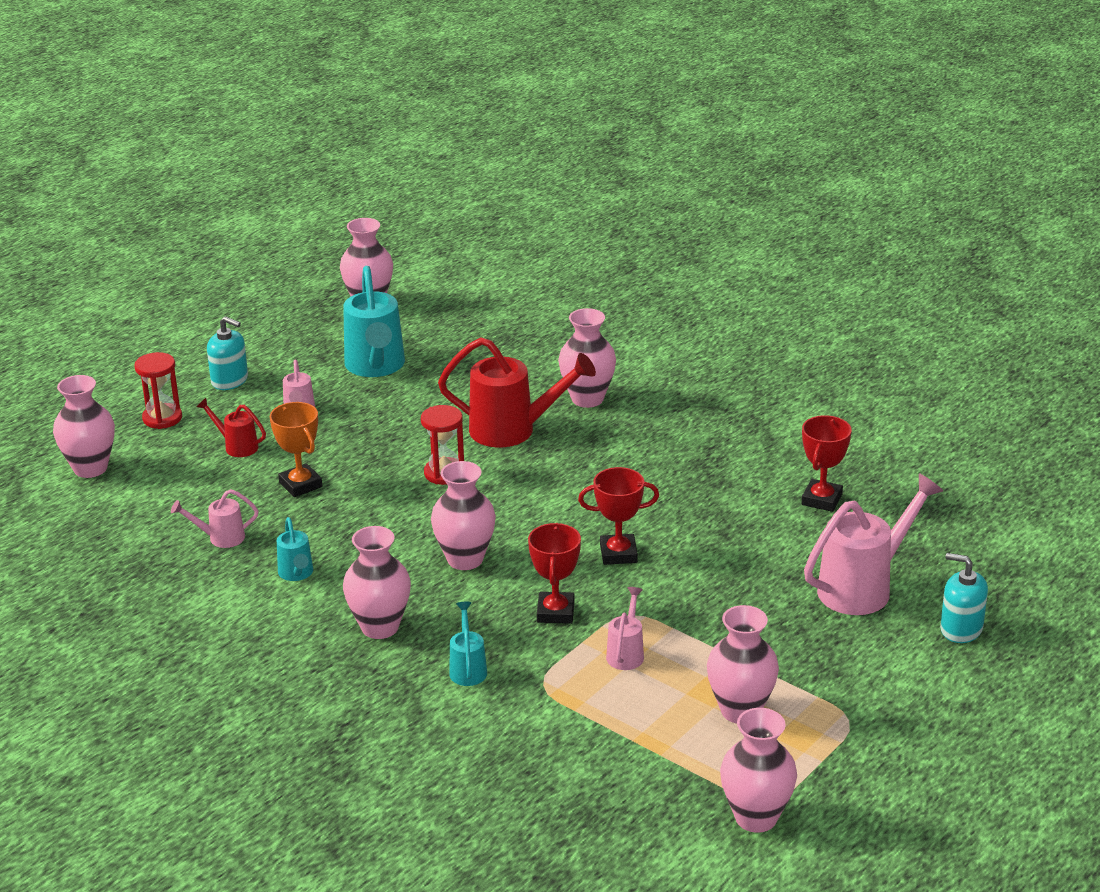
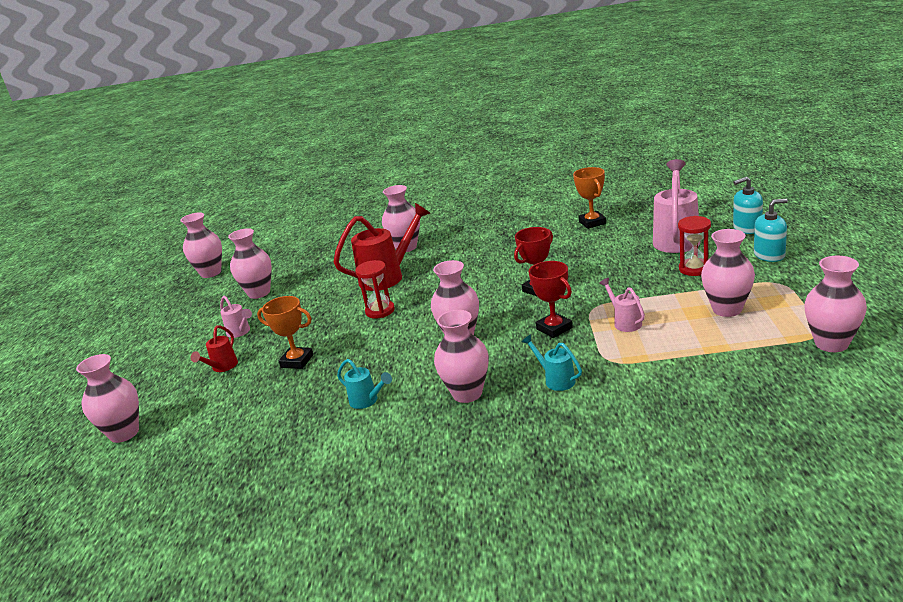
camera: 35 degrees left, 5 degrees down
(162, 418) = (145, 382): red hourglass -> red hourglass (694, 269)
(221, 538) = (283, 414): pink watering can -> none
(230, 380) = (168, 342): turquoise soap dispenser -> turquoise soap dispenser (769, 255)
(237, 446) = (222, 367): red watering can -> red watering can turned 60 degrees counterclockwise
(375, 367) = (259, 293): turquoise watering can -> pink vase
(821, 499) = (592, 222): red trophy -> orange trophy

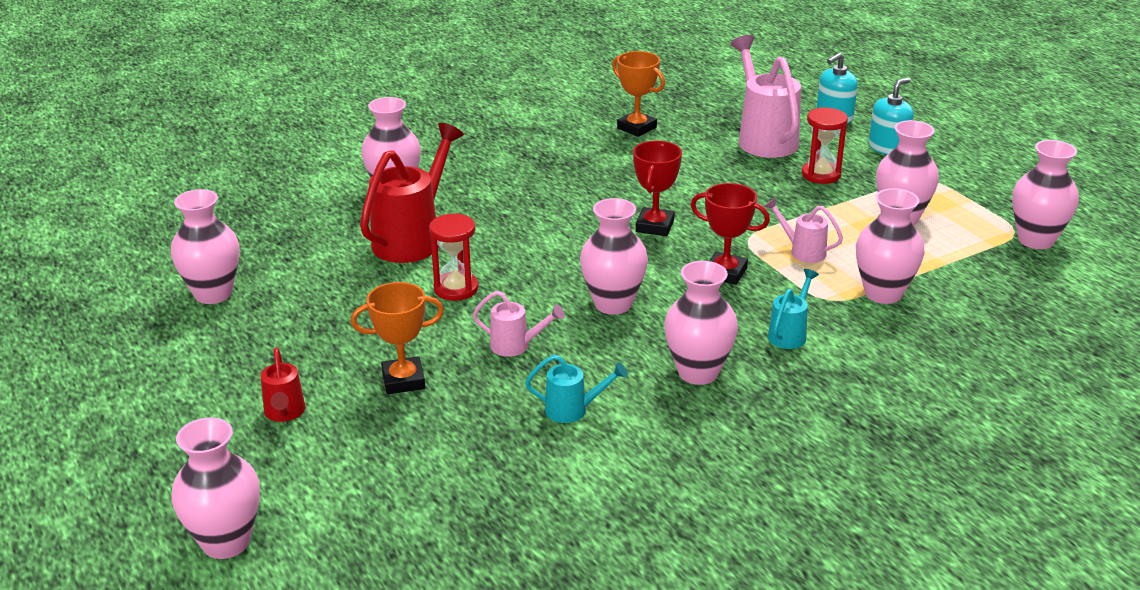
camera: 35 degrees left, 5 degrees up
(211, 273) = (74, 275): pink vase -> pink vase (883, 293)
(240, 332) = (253, 358): pink watering can -> pink watering can (516, 346)
(556, 380) = (789, 334): turquoise watering can -> turquoise watering can turned 105 degrees clockwise

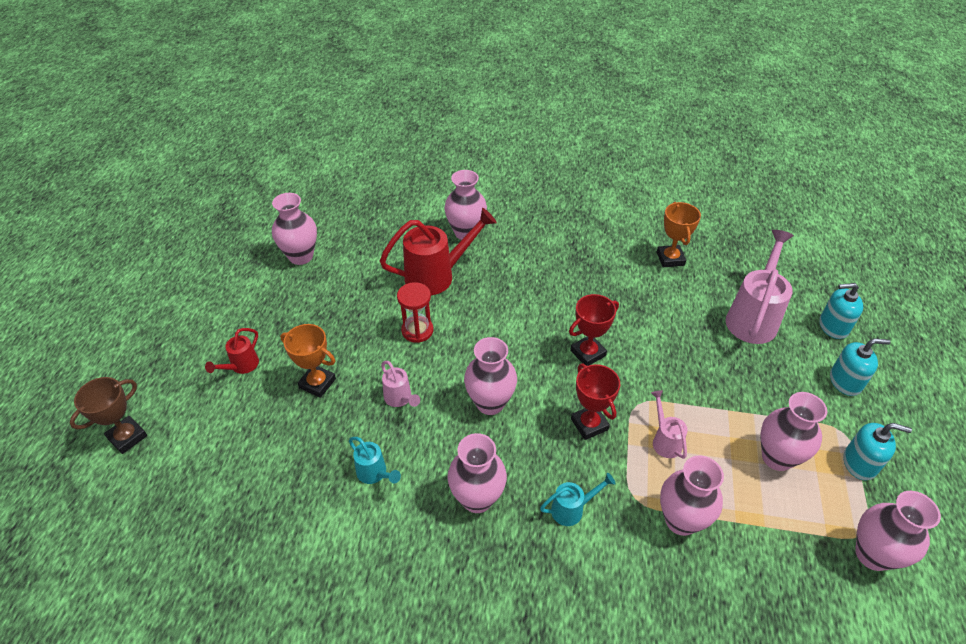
camera: 40 degrees right, 15 degrees up
(226, 542) = (127, 437): pink vase -> brown trophy
(821, 174) = (759, 376): red hourglass -> none
(961, 192) = (859, 463): none -> turquoise soap dispenser

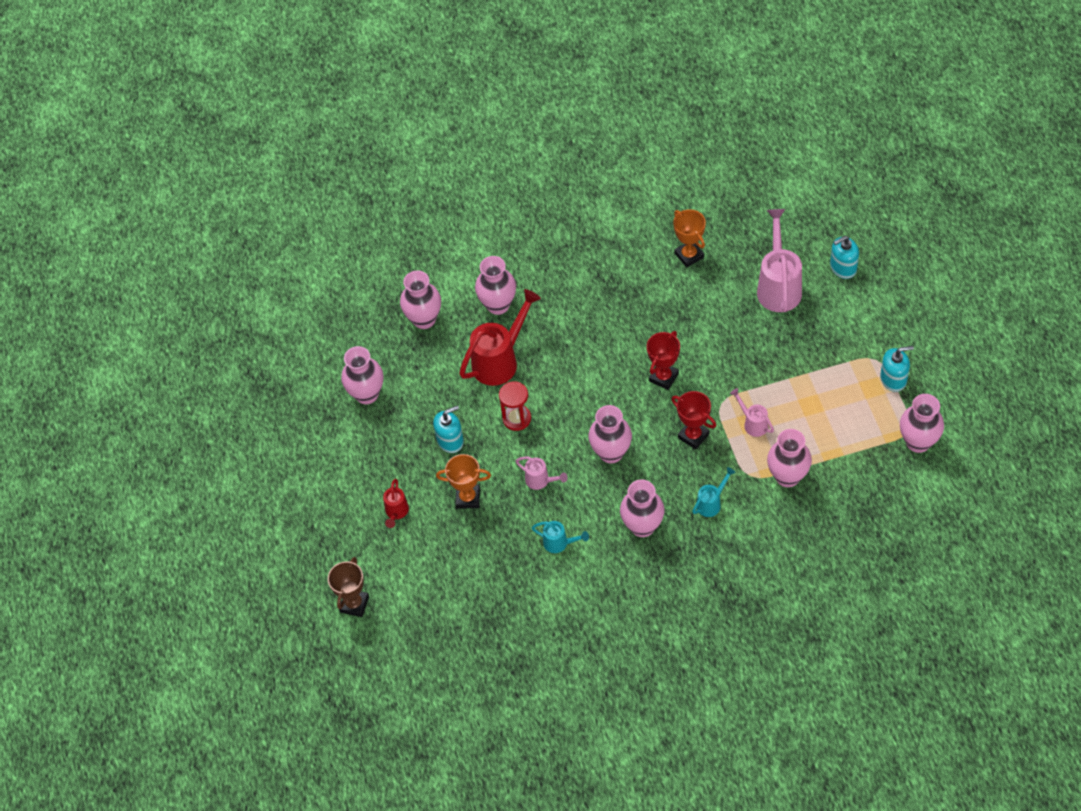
camera: 20 degrees left, 10 degrees up
(777, 457) = (836, 400): pink vase -> pink vase (424, 319)
(845, 381) = (865, 315): turquoise soap dispenser -> turquoise soap dispenser (450, 440)

